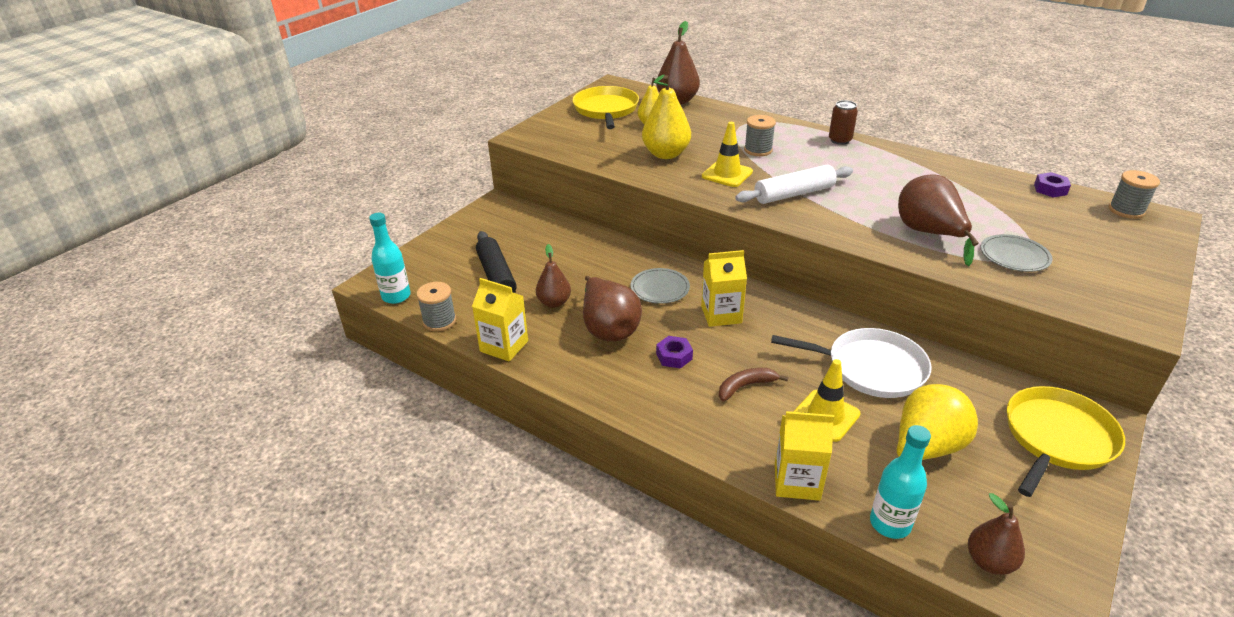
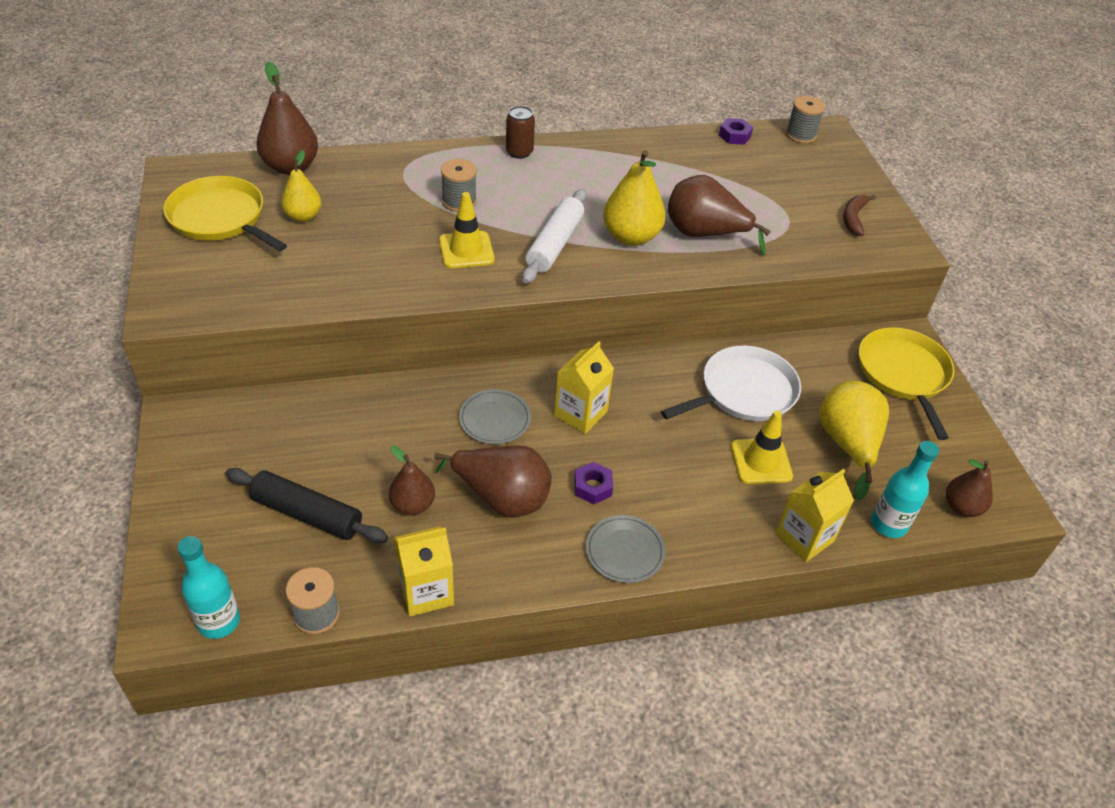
camera: 50 degrees left, 10 degrees up
(666, 154) = (372, 253): yellow pear -> yellow pear (631, 237)
(745, 386) = (680, 476): brown banana -> brown banana (853, 218)
(1014, 256) = (781, 225): grey plate -> grey plate (624, 551)

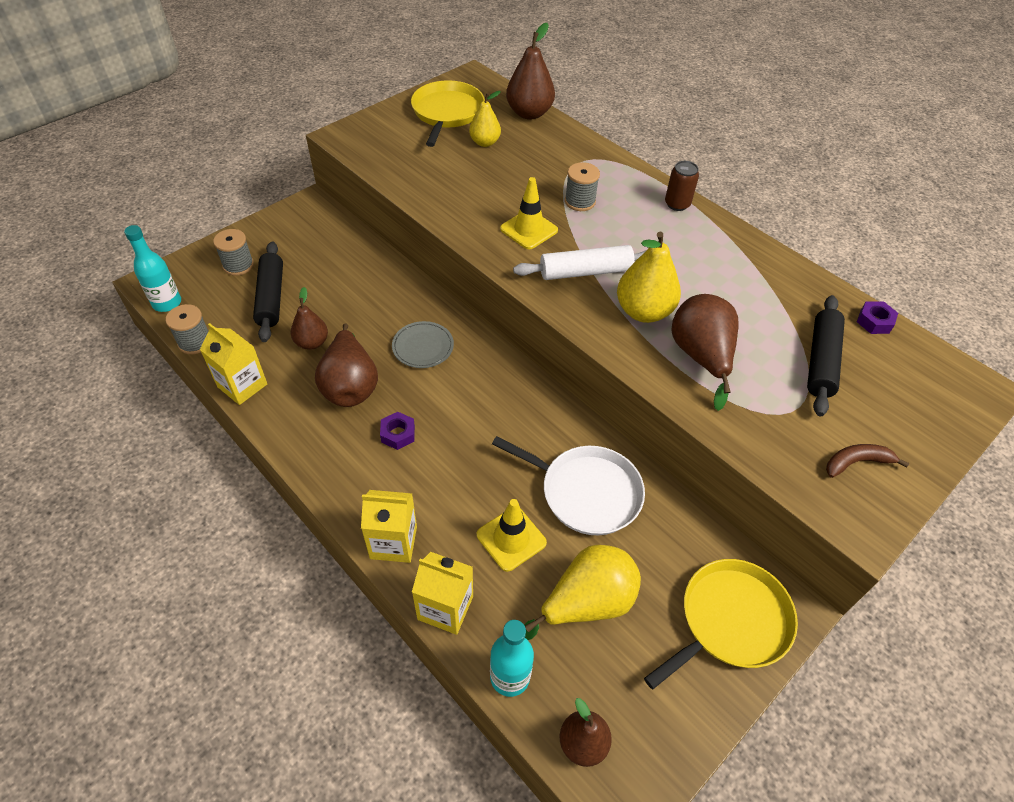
camera: 60 degrees right, 5 degrees up
(580, 413) = (468, 393): yellow carton -> yellow carton (393, 542)
(624, 551) = (347, 482): grey plate -> none
(753, 180) = (821, 361): none -> black rolling pin
(801, 135) = (944, 370): grey spool -> grey spool (238, 265)

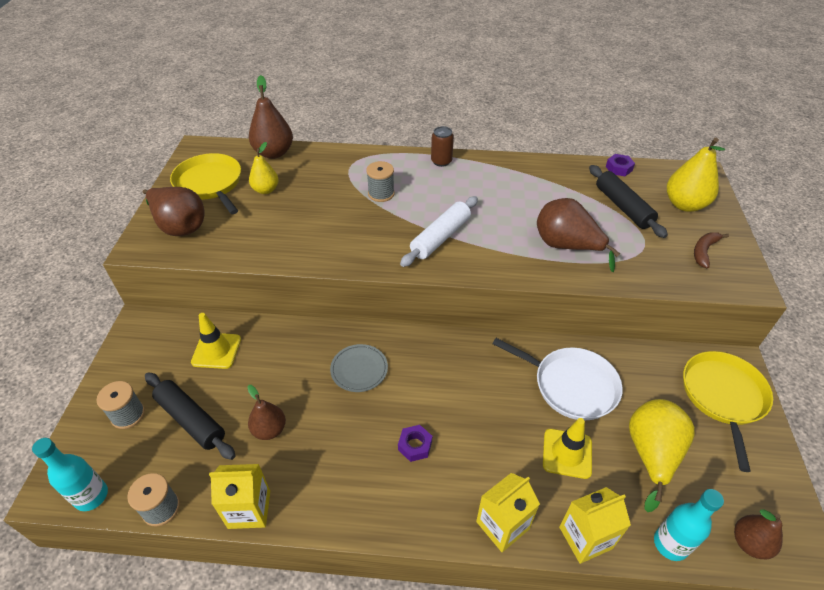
camera: 40 degrees left, 5 degrees down
(350, 385) = (339, 439): brown pear -> brown pear (179, 226)
(529, 230) = (371, 232): yellow traffic cone -> yellow traffic cone (216, 351)
(586, 492) = (571, 385): white pan -> white pan turned 45 degrees clockwise
(643, 311) = (504, 240): yellow pear -> yellow pear (684, 204)

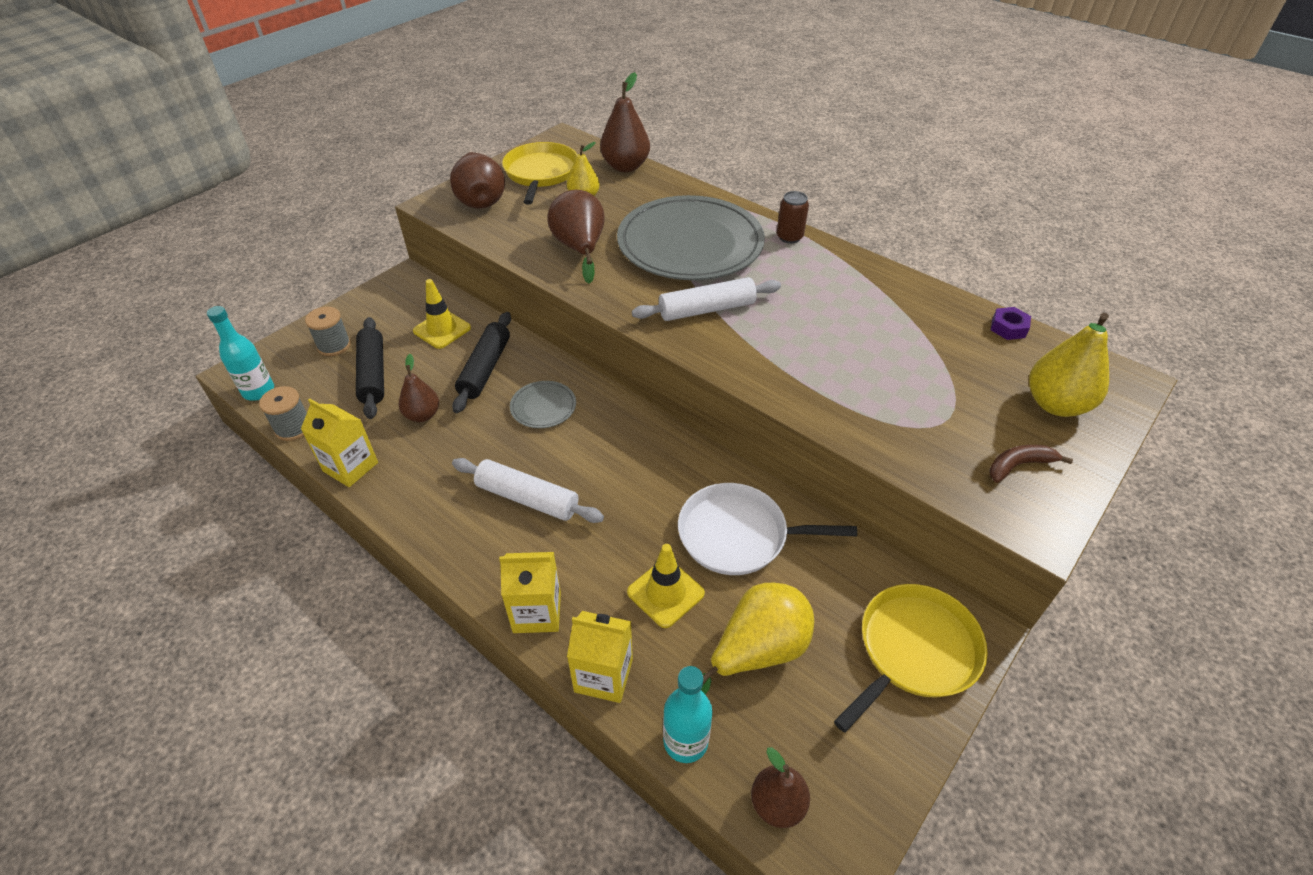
camera: 35 degrees right, 0 degrees up
(381, 194) = (690, 244): grey spool -> grey plate
(415, 445) = (527, 498): purple nut -> white rolling pin
(566, 246) = (840, 379): brown pear -> brown pear (580, 249)
(571, 385) = (738, 535): white pan -> white pan turned 120 degrees clockwise
(623, 207) = (962, 371): black rolling pin -> black rolling pin (485, 368)

